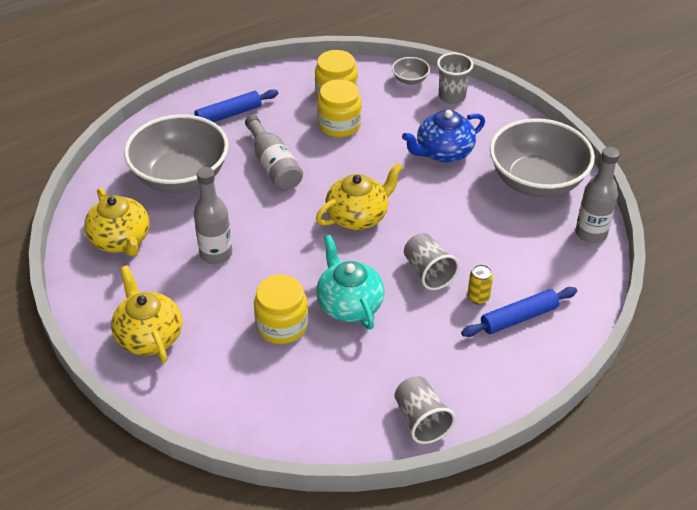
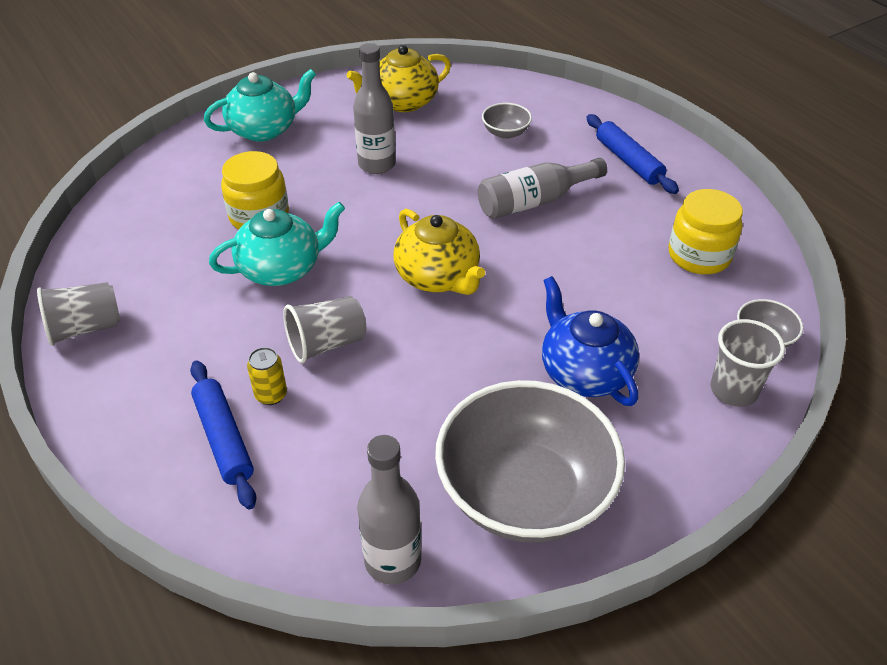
camera: 90 degrees right, 0 degrees up
(149, 336) = (264, 129): yellow teapot -> turquoise teapot
(181, 177) = (505, 133): grey bowl -> grey bowl, size x0.41
(339, 125) = (628, 259): yellow jar -> none

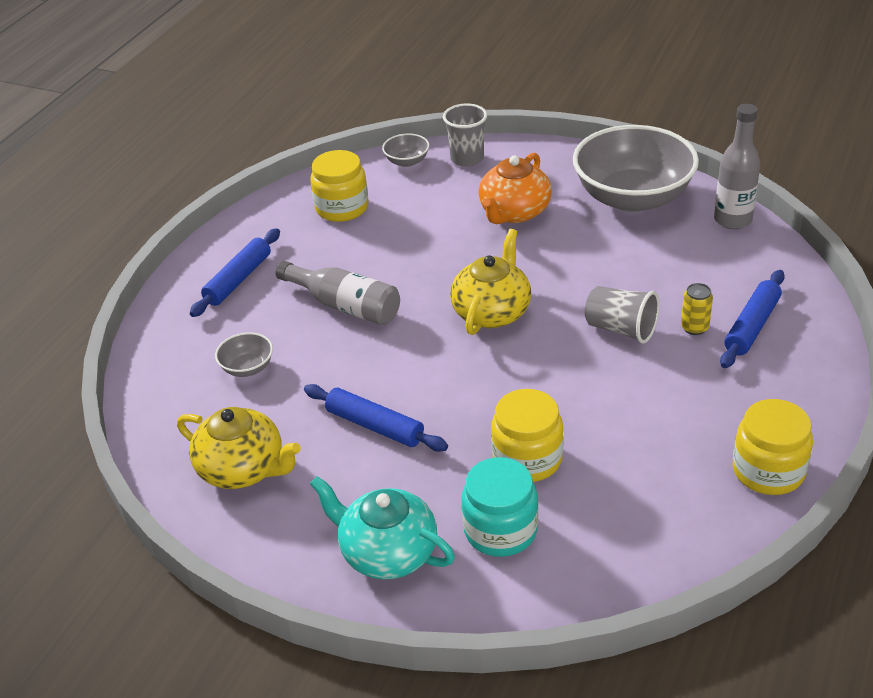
camera: 120 degrees left, 5 degrees down
(85, 328) = (768, 471): grey cup -> yellow jar
(219, 177) = (500, 530): none -> turquoise jar
(281, 269) = (575, 400): turquoise teapot -> none
(377, 164) = (375, 426): grey bottle -> blue rolling pin
(584, 372) = (514, 212): blue teapot -> orange teapot

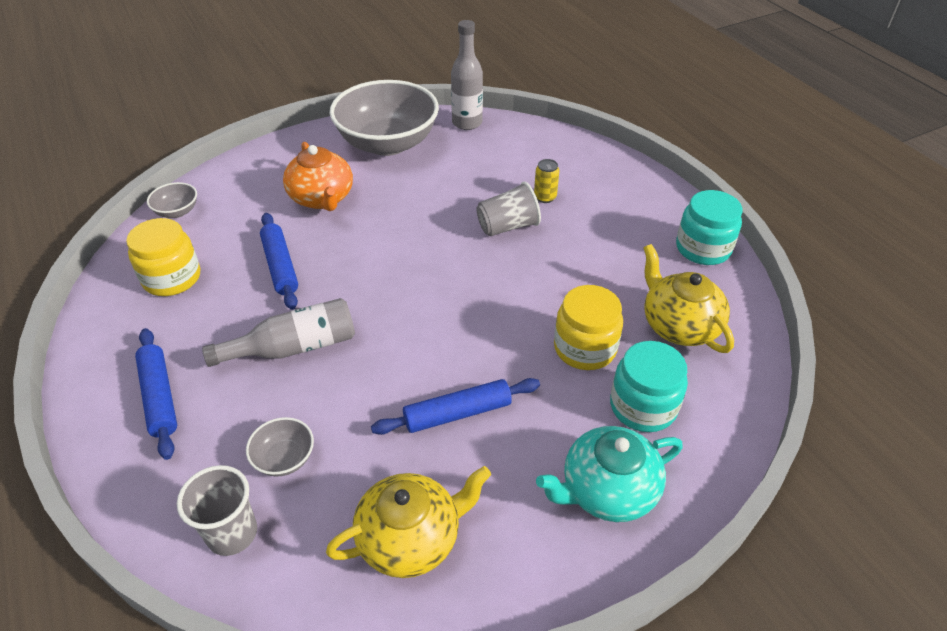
camera: 55 degrees left, 5 degrees up
(467, 159) = (226, 183): grey cup -> grey cup (232, 533)
(492, 312) = (412, 273): yellow teapot -> yellow teapot (679, 326)
(752, 326) = (571, 176): blue rolling pin -> blue rolling pin (280, 266)
(768, 471) = (703, 248): yellow jar -> turquoise jar

